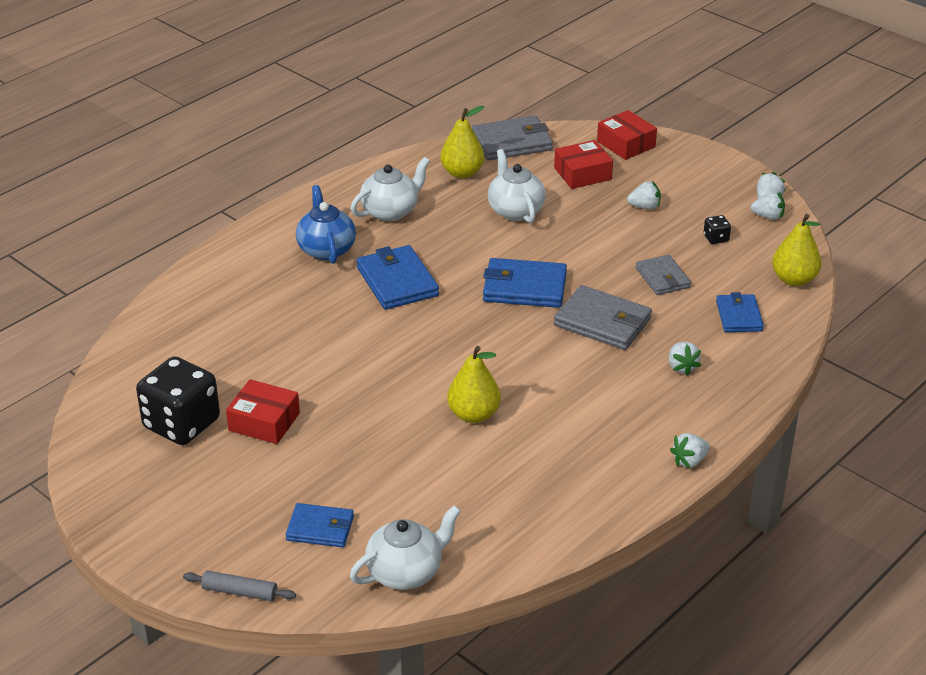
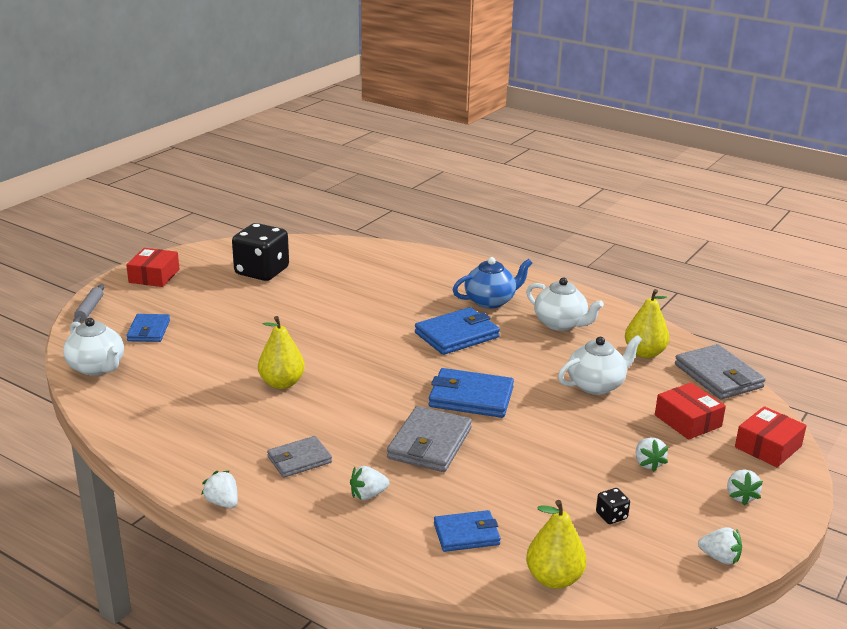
camera: 80 degrees right, 10 degrees down
(264, 422) = (266, 299): red box -> red box (154, 276)
(524, 287) = (471, 397): blue wallet -> blue wallet turned 75 degrees counterclockwise
(662, 278) = (518, 479): grey wallet -> grey wallet (299, 460)
(768, 216) = (680, 558): white strawberry -> white strawberry (740, 496)

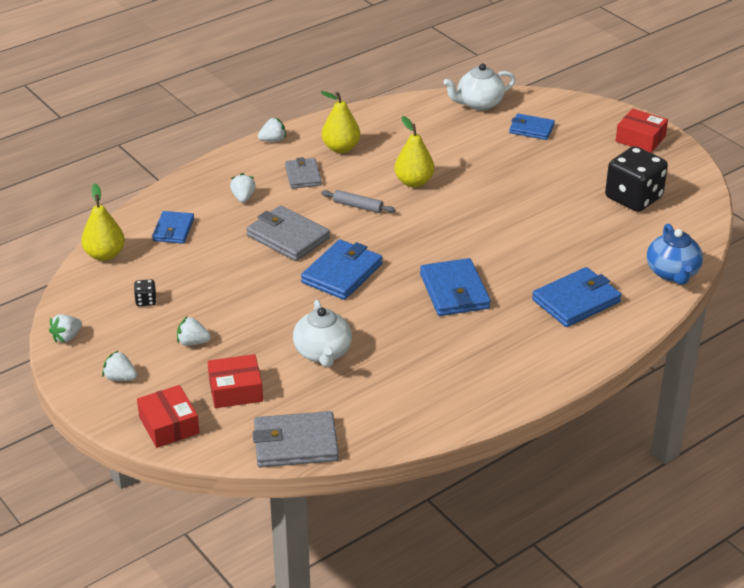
camera: 110 degrees right, 10 degrees up
(89, 309) = (582, 104): grey rolling pin -> grey rolling pin (358, 206)
(432, 282) = (576, 301): none -> blue wallet
(490, 301) = (517, 331): blue teapot -> blue teapot (672, 273)
(561, 324) = (449, 367): white teapot -> none
(644, 353) = (364, 407): yellow pear -> yellow pear (341, 148)

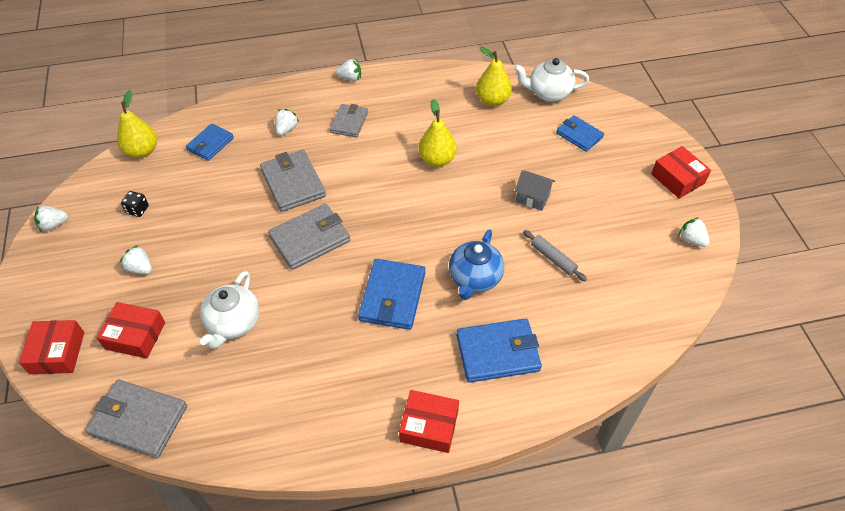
camera: 25 degrees right, 15 degrees up
(120, 378) = (60, 284): white strawberry -> white strawberry (691, 240)
(341, 148) = (399, 104): yellow pear -> yellow pear (492, 100)
(342, 273) = (310, 239): blue wallet -> grey wallet
(358, 206) = (372, 170): grey rolling pin -> grey rolling pin (553, 258)
(524, 187) = (532, 198): none -> grey house
(556, 365) = (429, 426): none -> red box
(633, 198) = (629, 247): black dice -> none
(672, 273) = (614, 355): blue teapot -> blue teapot (475, 279)

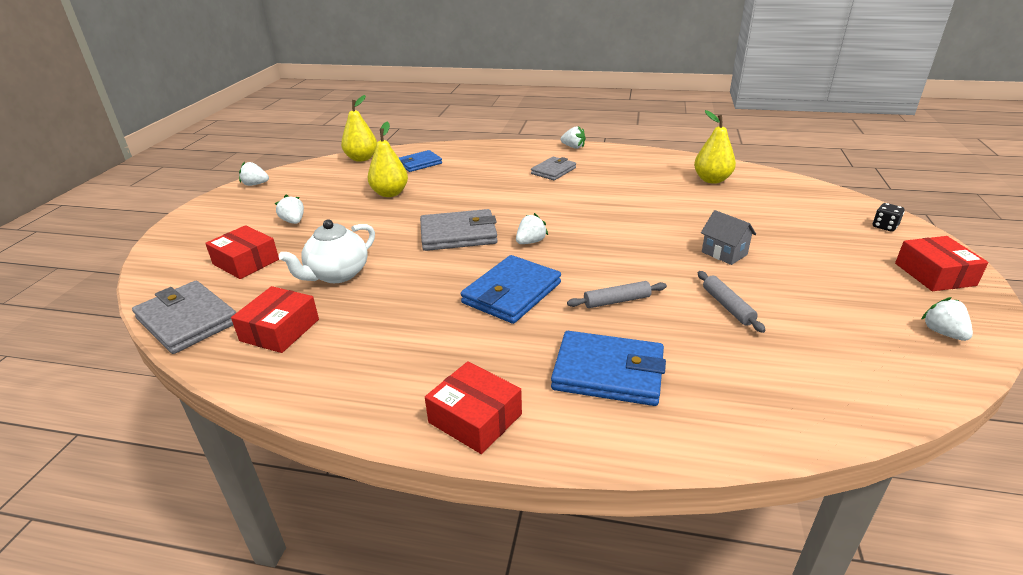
camera: 25 degrees right, 20 degrees down
(57, 352) = (175, 257): red box -> red box (280, 330)
(137, 210) = (326, 188): black dice -> black dice (884, 226)
(286, 129) = (492, 166): white strawberry -> white strawberry (530, 242)
(293, 183) = (472, 197): grey wallet -> none
(437, 160) = (627, 207): yellow pear -> yellow pear (390, 193)
(475, 279) = (617, 301): blue teapot -> grey rolling pin
(548, 93) = (780, 184): white teapot -> none
(579, 135) = (806, 218): blue wallet -> none

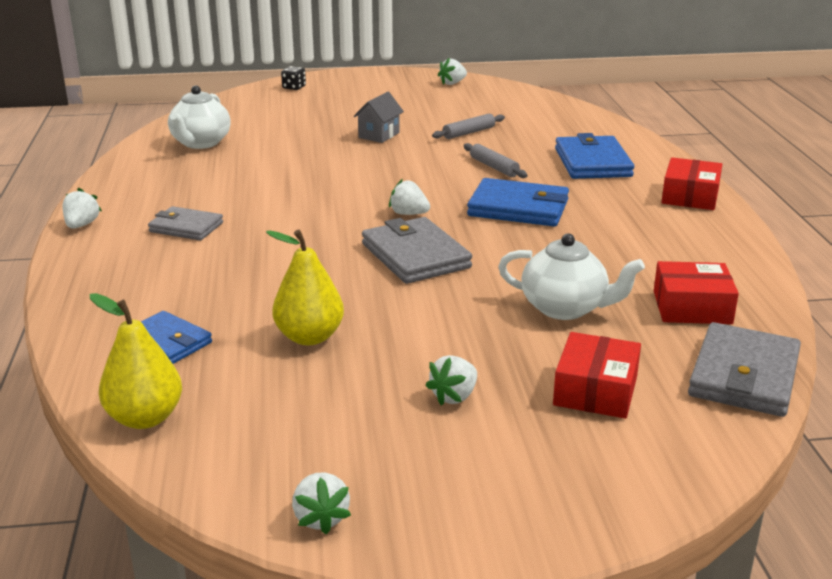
camera: 110 degrees left, 5 degrees down
(712, 180) = (200, 143): yellow pear -> white teapot
(934, 274) = (371, 80): red box -> none

